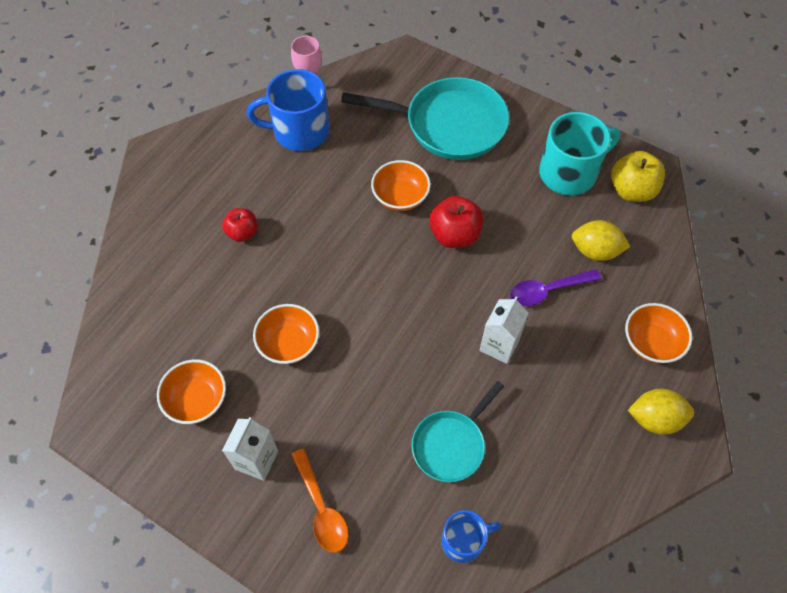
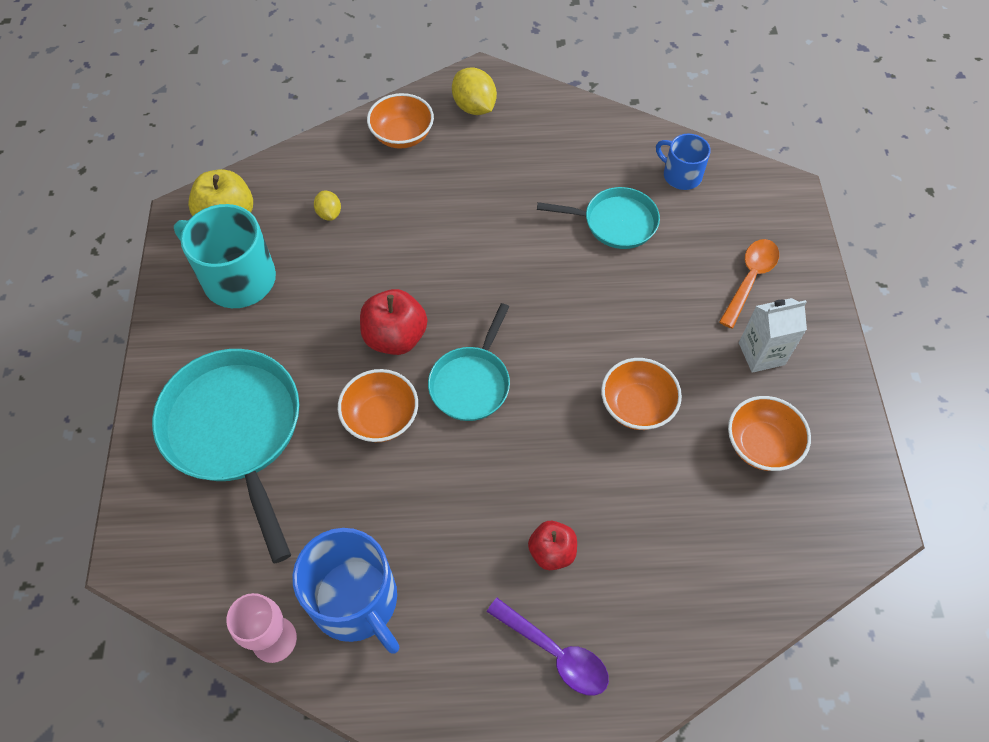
camera: 125 degrees left, 0 degrees up
(386, 258) = (472, 382): none -> turquoise pan
(499, 345) = (493, 236): white carton -> none
(548, 290) = (404, 229): purple spoon -> purple spoon (555, 653)
(595, 251) = (329, 213): yellow lemon -> yellow lemon, size x0.58

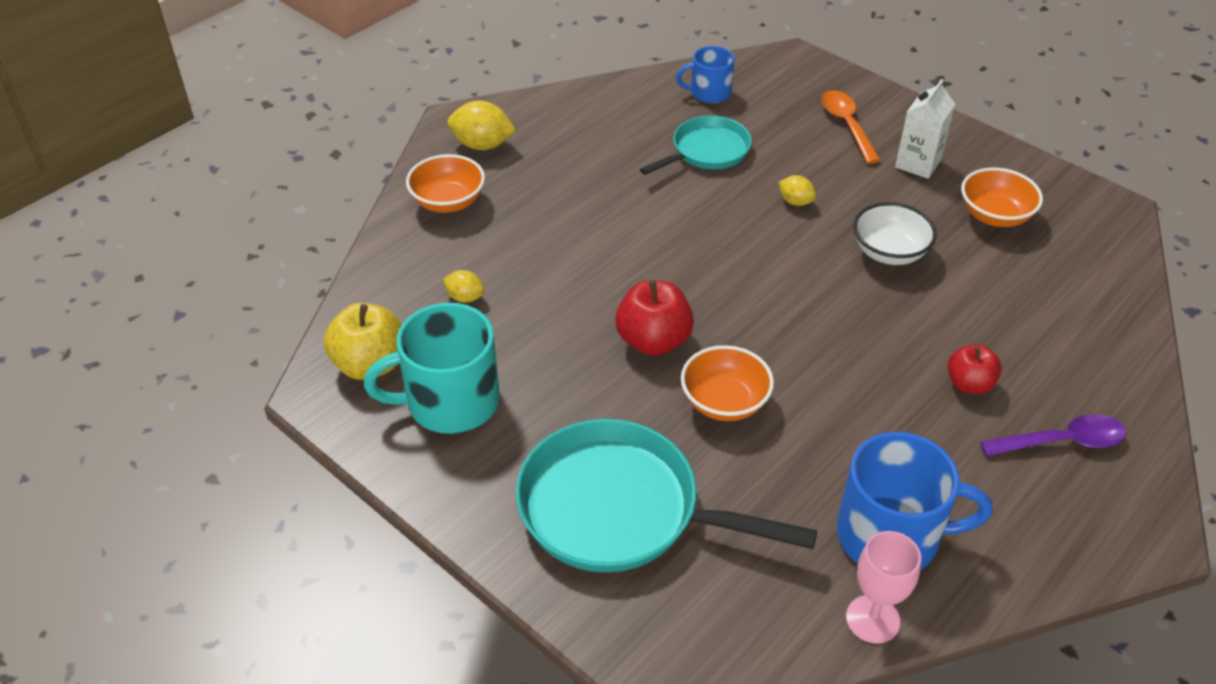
camera: 45 degrees left, 15 degrees down
(472, 382) = (757, 326): turquoise pan -> none
(624, 311) = (795, 202): none -> yellow lemon
(637, 406) = (889, 252): orange bowl -> white bowl

